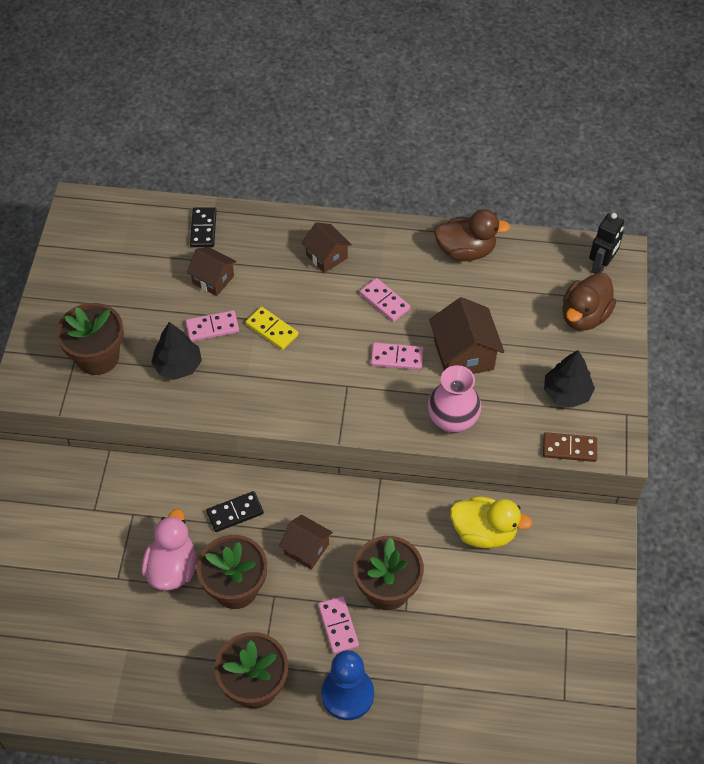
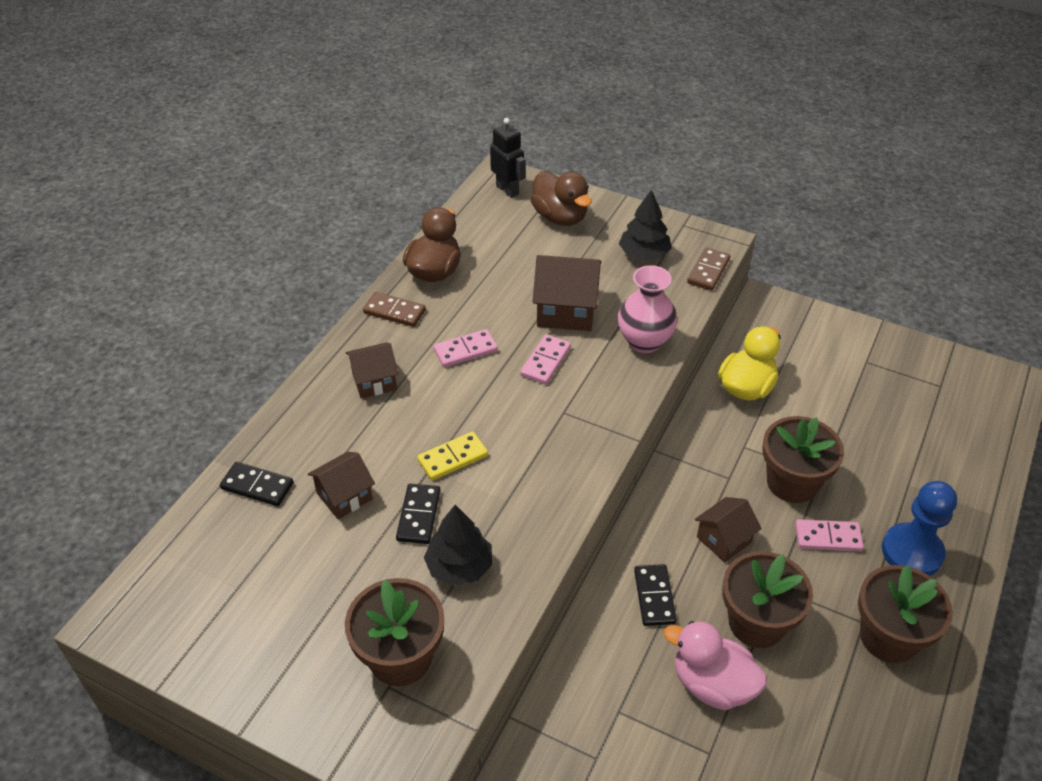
camera: 70 degrees left, 10 degrees down
(212, 327) = (419, 515): pink domino -> black domino
(406, 242) = (394, 312): none -> brown domino

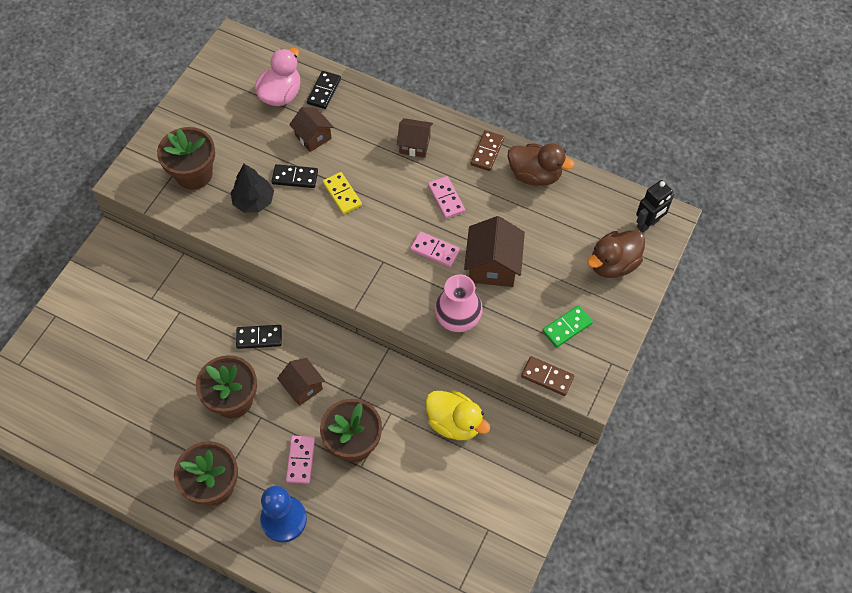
camera: 90 degrees right, 15 degrees up
(374, 381) = (414, 145): brown house -> brown house turned 60 degrees counterclockwise
(644, 254) = (567, 327): black tree -> green domino
(712, 684) = (191, 366): pink duck -> pink duck (281, 95)

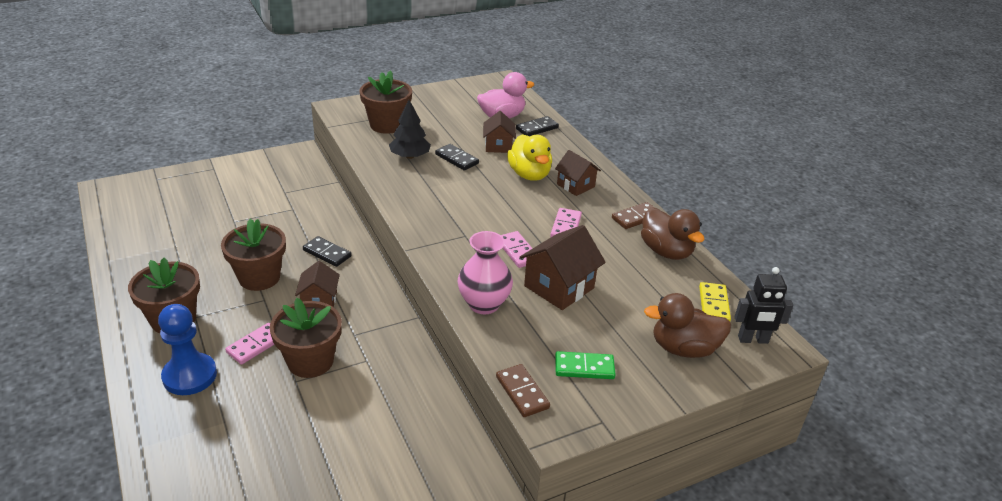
camera: 35 degrees right, 25 degrees down
(342, 194) = (481, 184): yellow domino -> yellow domino (714, 304)
(454, 423) = (412, 403): yellow duck -> yellow duck (529, 175)

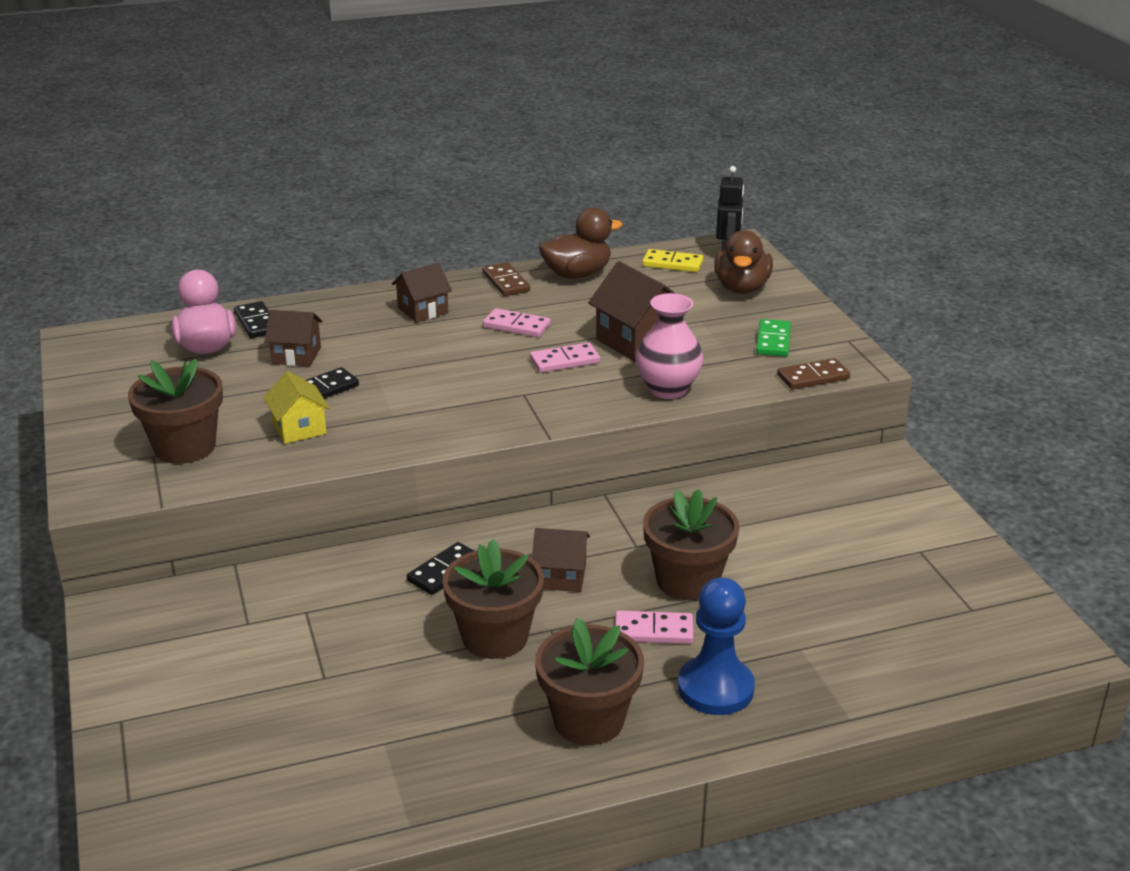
camera: 80 degrees left, 5 degrees down
(255, 345) = (653, 631): pink domino -> pink domino turned 45 degrees counterclockwise
(410, 156) = (299, 428): black tree -> yellow house
(529, 175) = (385, 339): yellow duck -> none

